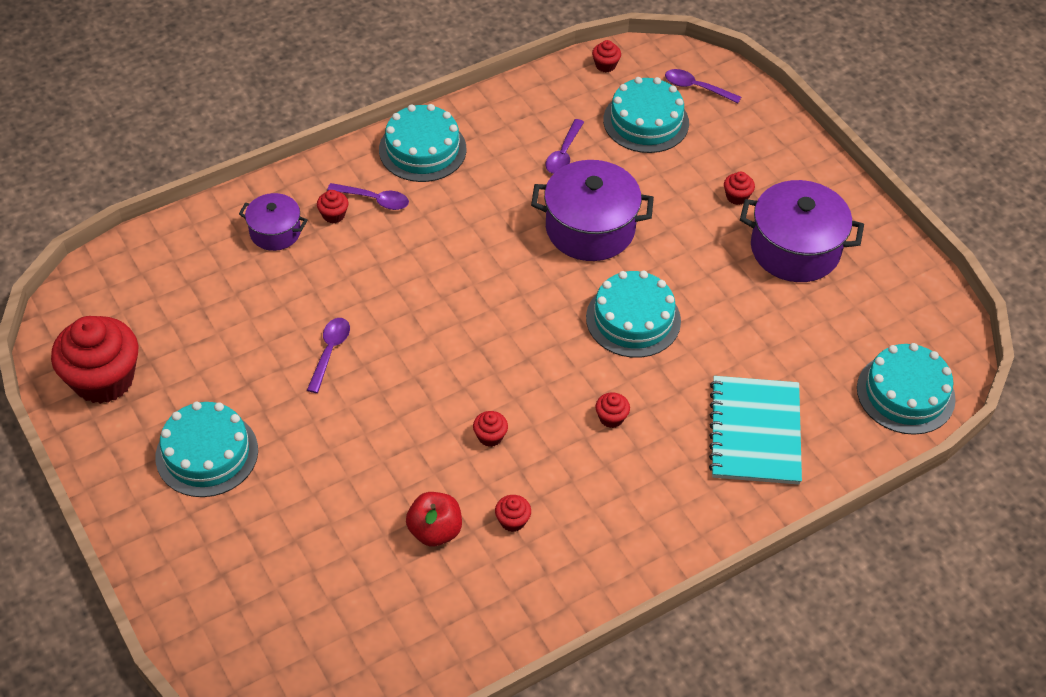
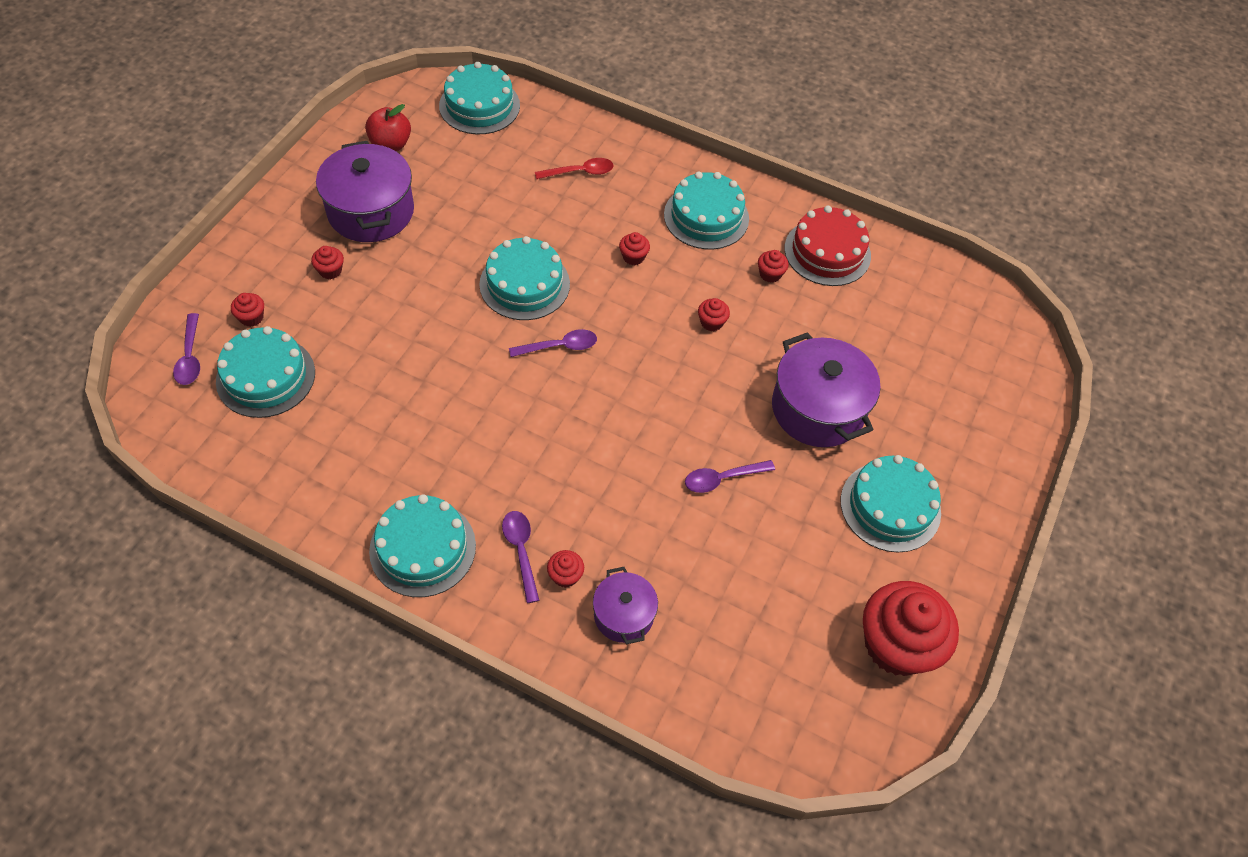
camera: 125 degrees left, 5 degrees up
(435, 531) = (818, 315): red apple -> red apple (390, 144)
(505, 593) = (827, 252): none -> red cake
(564, 154) = (353, 422): purple spoon -> purple spoon (559, 346)
(590, 228) = (440, 358): purple pot -> purple pot (818, 408)
(605, 65) = (194, 448): red cupcake -> red cupcake (251, 317)
(624, 510) = (706, 216): none -> turquoise cake
(754, 432) = (580, 172): turquoise notebook -> red spoon

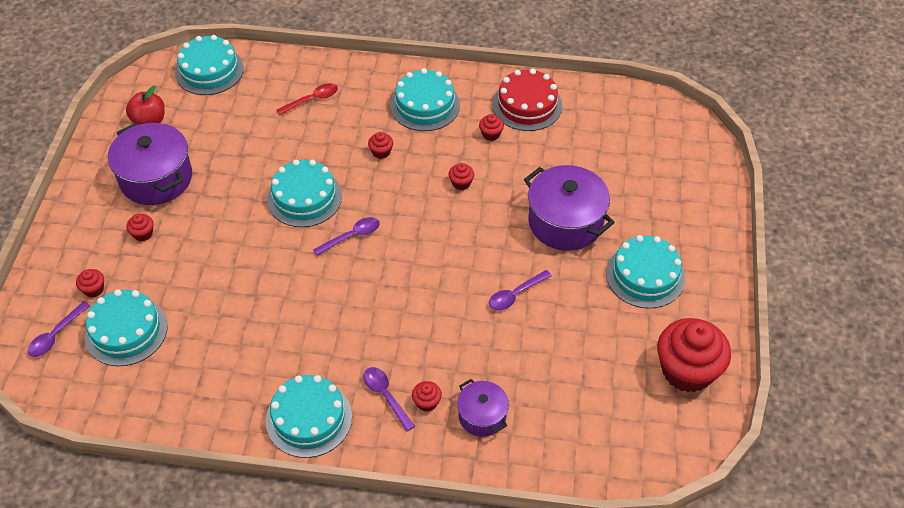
camera: 15 degrees left, 5 degrees down
(190, 357) = (56, 335): purple spoon -> purple spoon turned 60 degrees clockwise

